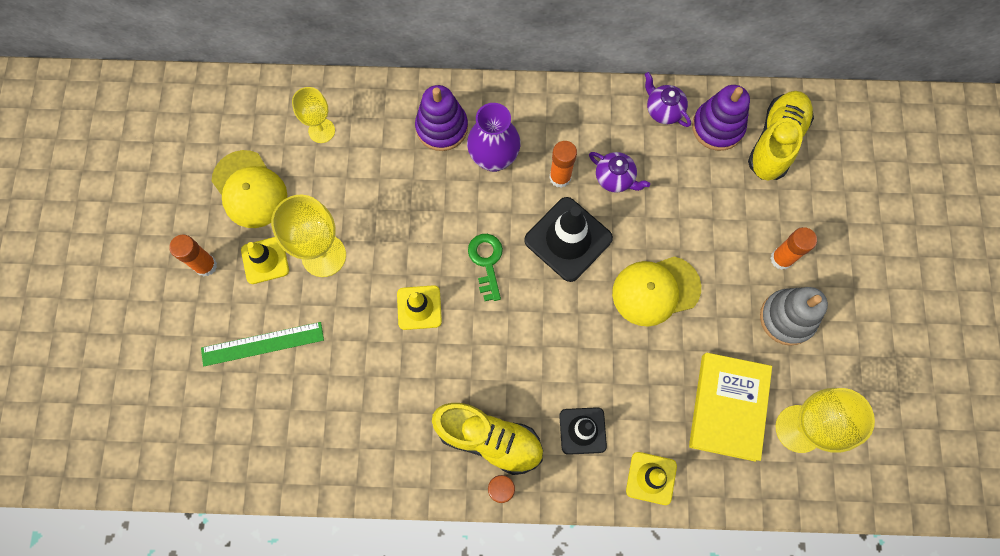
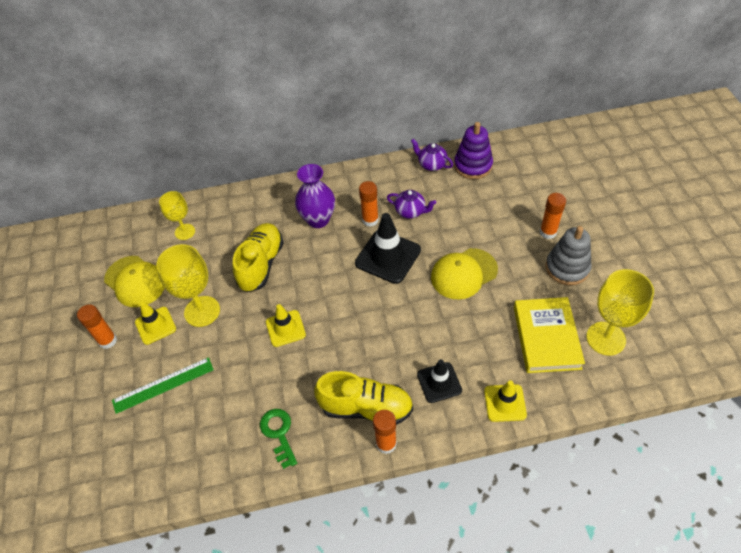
camera: 10 degrees left, 20 degrees down
(442, 127) = (275, 210): purple stacking toy -> none
(486, 262) = (330, 285): green key -> green key (278, 433)
(775, 142) = (516, 165): yellow shoe -> yellow shoe (261, 264)

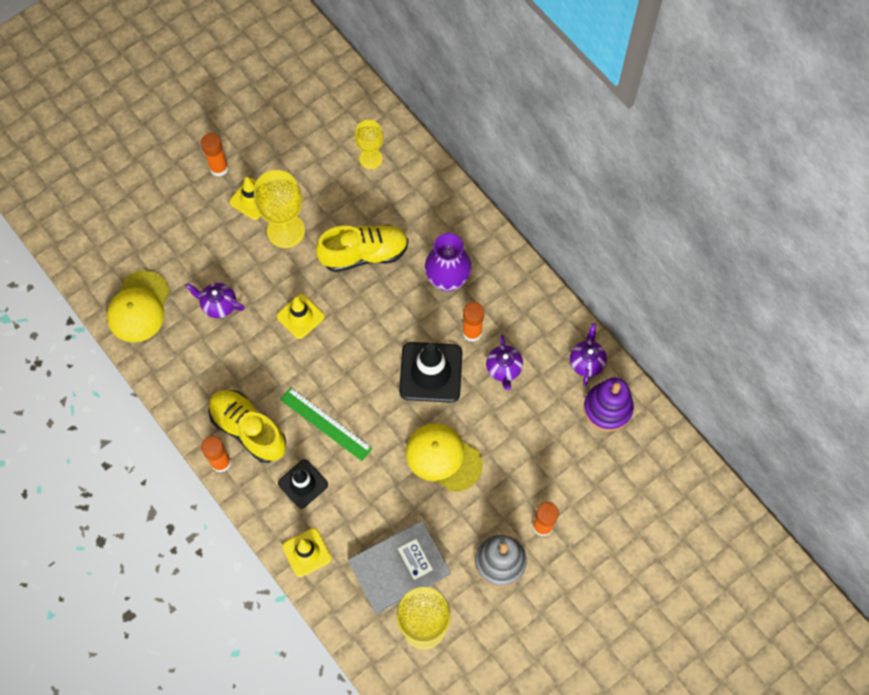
camera: 60 degrees right, 15 degrees up
(135, 281) = (291, 150): yellow cap -> yellow cap (139, 307)
(163, 385) = (196, 243): green ruler -> green ruler (325, 424)
(233, 389) = (218, 305): none -> purple teapot
(278, 433) = (192, 366): green key -> none
(366, 408) = (248, 429): yellow shoe -> yellow shoe turned 150 degrees clockwise
(546, 337) = (399, 568): yellow book -> grey book

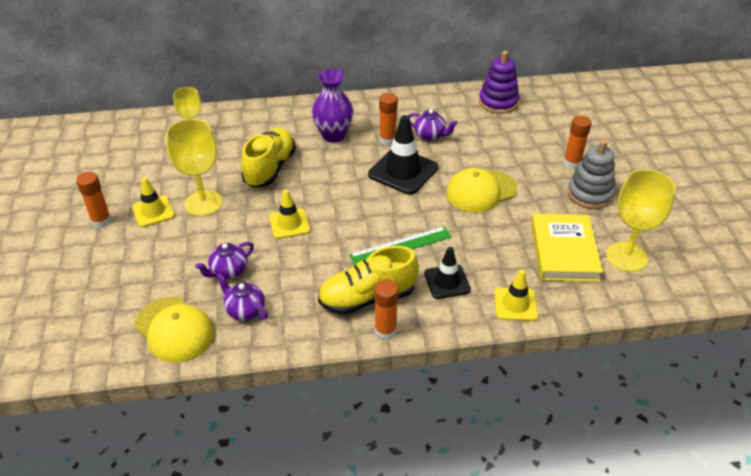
camera: 60 degrees left, 25 degrees down
(399, 568) = (563, 251): grey book -> yellow book
(586, 362) = (455, 98): purple teapot -> purple teapot (245, 310)

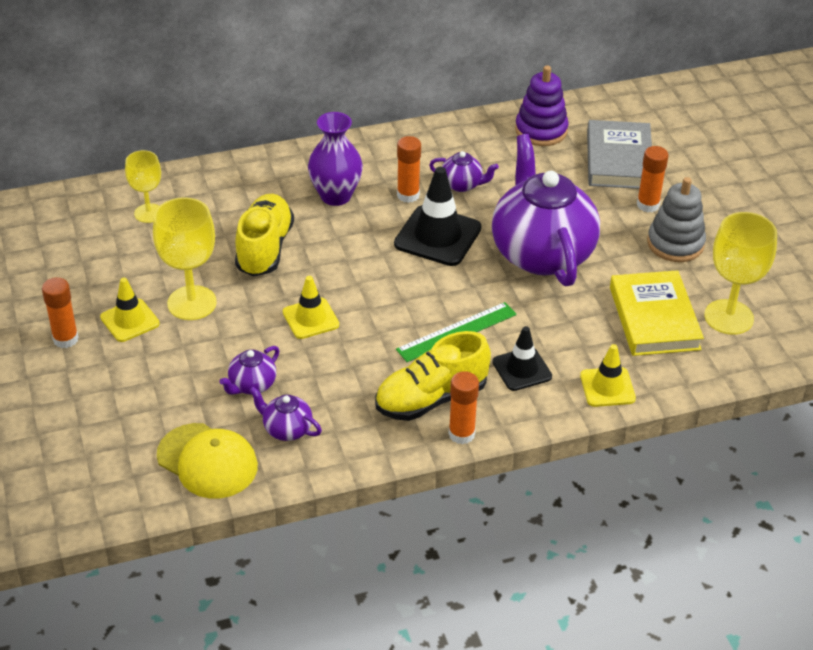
camera: 10 degrees left, 0 degrees up
(481, 191) = (541, 253): yellow cap -> purple teapot
(554, 128) = (618, 160): none -> grey book

